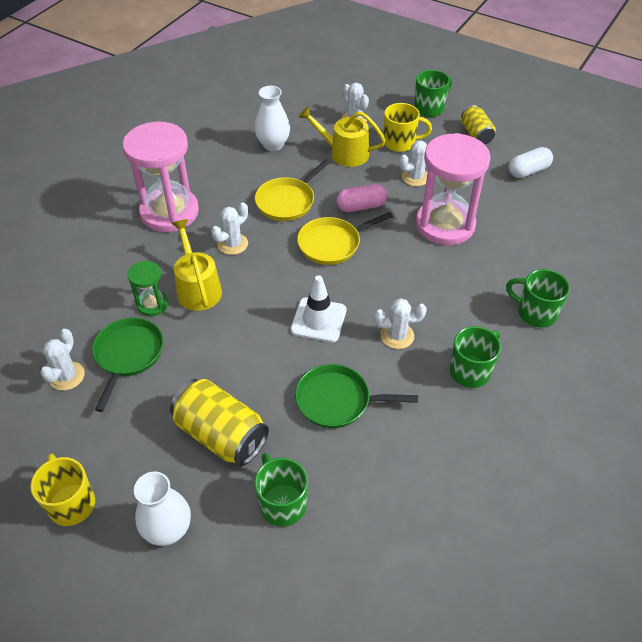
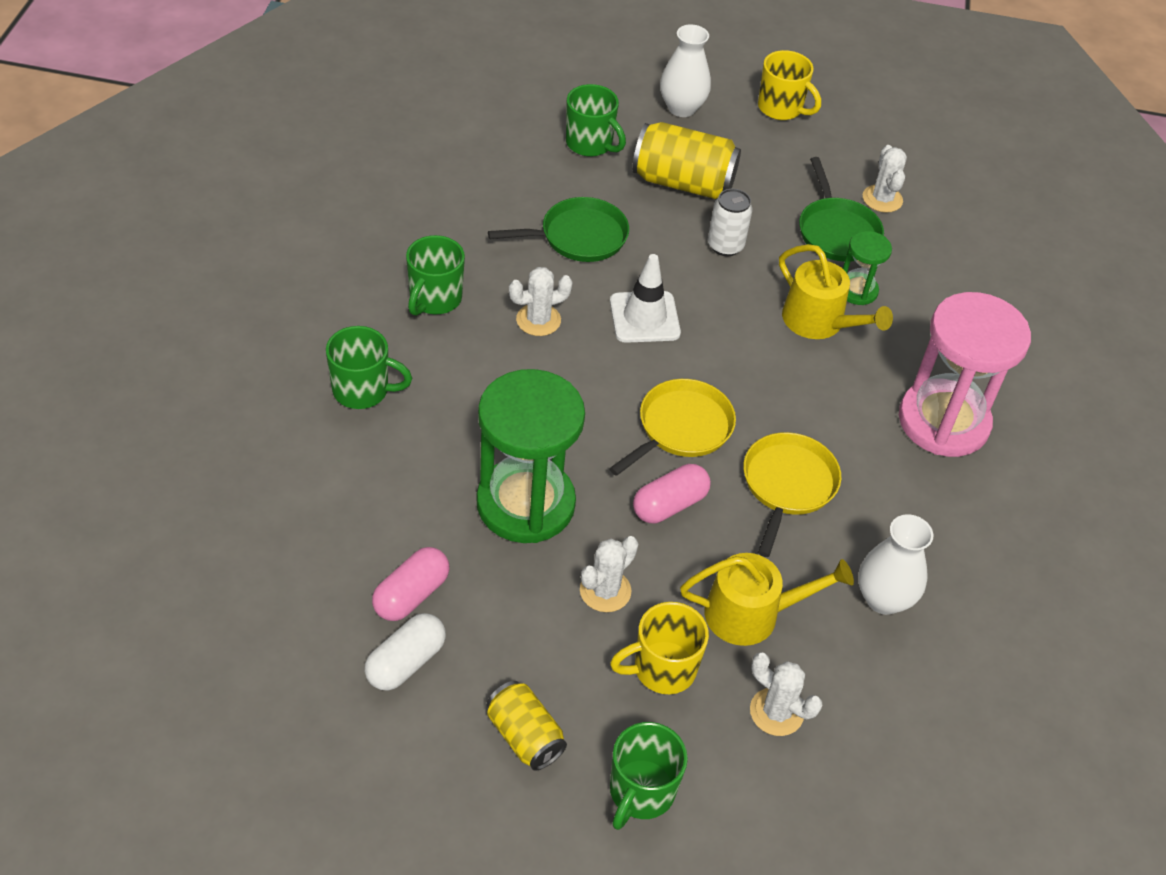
camera: 155 degrees right, 0 degrees up
(224, 364) = (725, 246): none -> white can
(232, 244) = (819, 393): white cactus -> none
(445, 225) = (525, 504): pink hourglass -> green hourglass
(521, 197) = (411, 595): none -> pink capsule

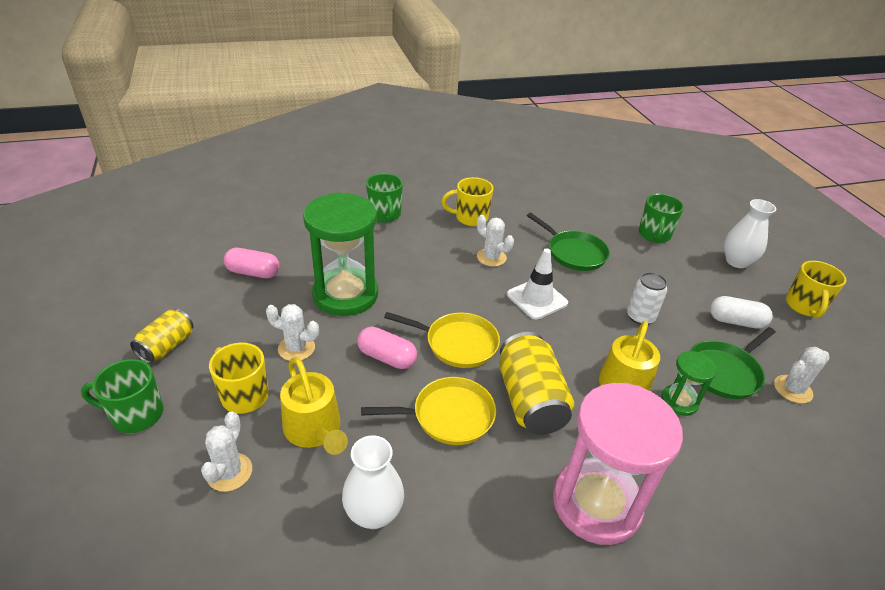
camera: 65 degrees right, 10 degrees down
(406, 662) = (205, 285): white capsule -> white capsule (736, 321)
(434, 299) = (470, 218): green mug -> yellow mug
(683, 182) = (672, 281): yellow can -> yellow can (530, 400)

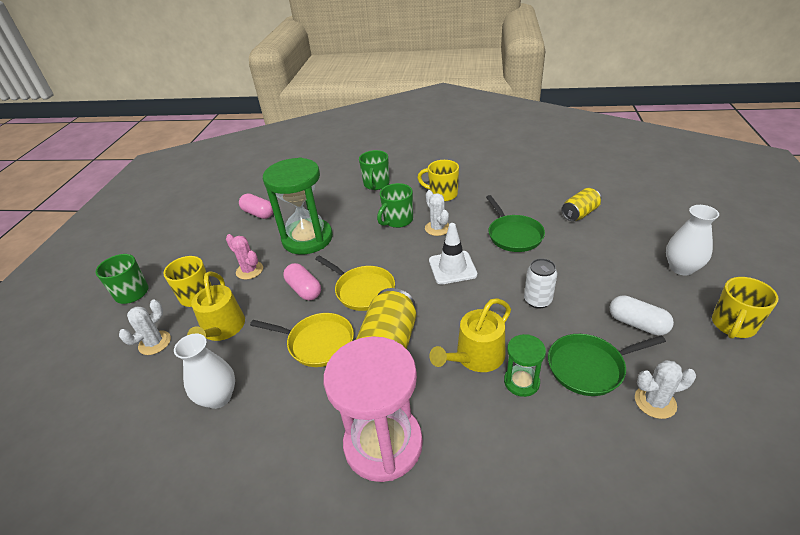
camera: 30 degrees right, 0 degrees up
(167, 347) = (175, 253): yellow can -> yellow can (579, 213)
(296, 348) = (249, 270): white cactus -> pink cactus
(654, 235) = (606, 230): green mug -> green mug (397, 220)

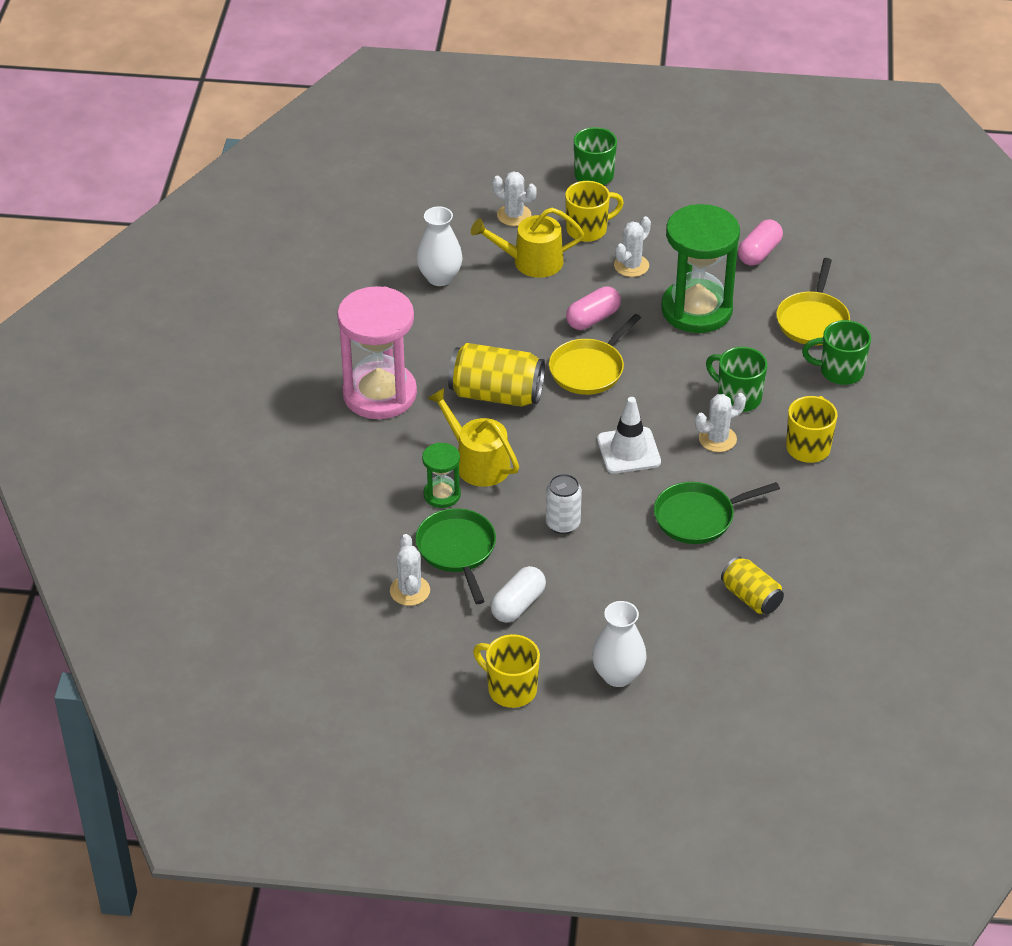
camera: 85 degrees right, 5 degrees up
(249, 270) = (631, 266): pink cactus -> white cactus
(317, 343) = (506, 339): yellow pan -> yellow pan (813, 320)

